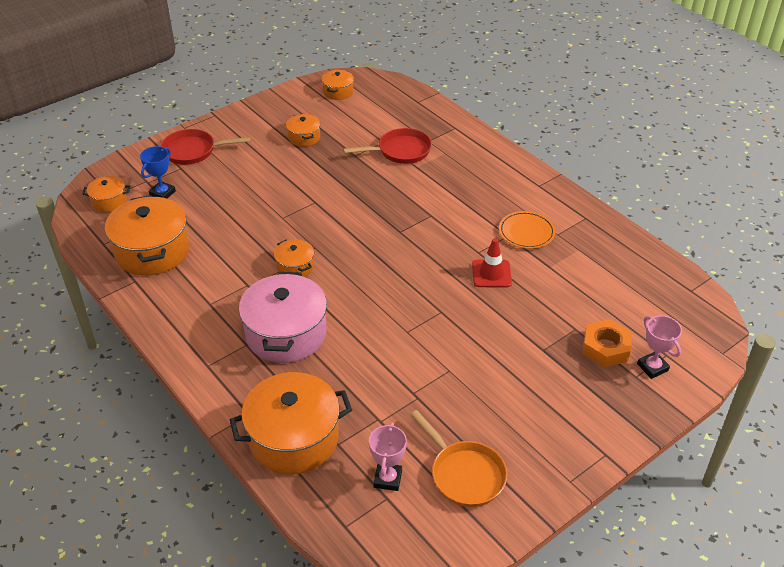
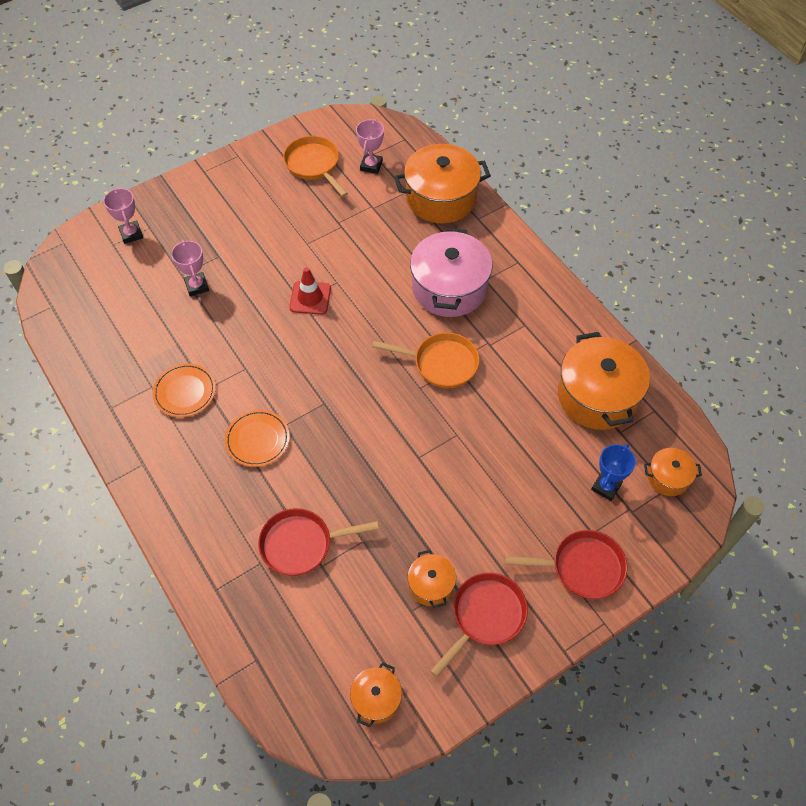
camera: 175 degrees left, 15 degrees up
(266, 126) = (485, 616): none -> red pan
(295, 267) = (441, 363): orange pot -> orange pan
(451, 205) = (257, 440): none -> orange plate
(491, 274) = (240, 340): red traffic cone -> red traffic cone (310, 298)
(554, 318) = (197, 286): none -> pink trophy
(605, 348) = (163, 254): orange nut -> none

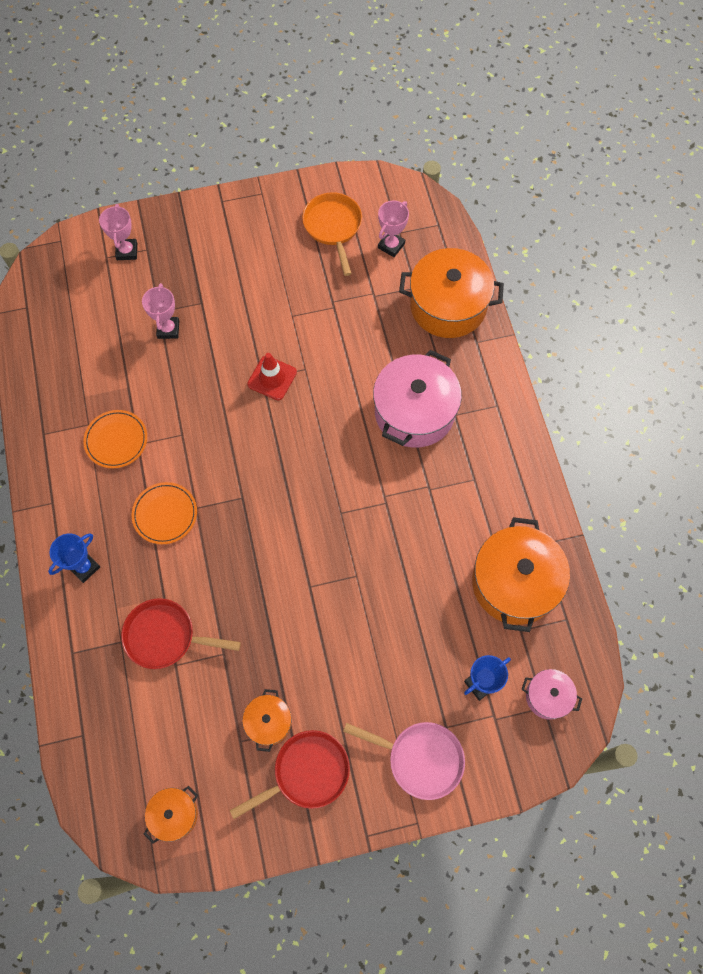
camera: 20 degrees right, 10 degrees up
(198, 510) = (84, 567): none -> blue trophy
(441, 363) = (372, 493): orange pan -> none
(582, 567) = (420, 759): red pan -> pink pan
(668, 477) = (547, 696): orange pot -> pink pot

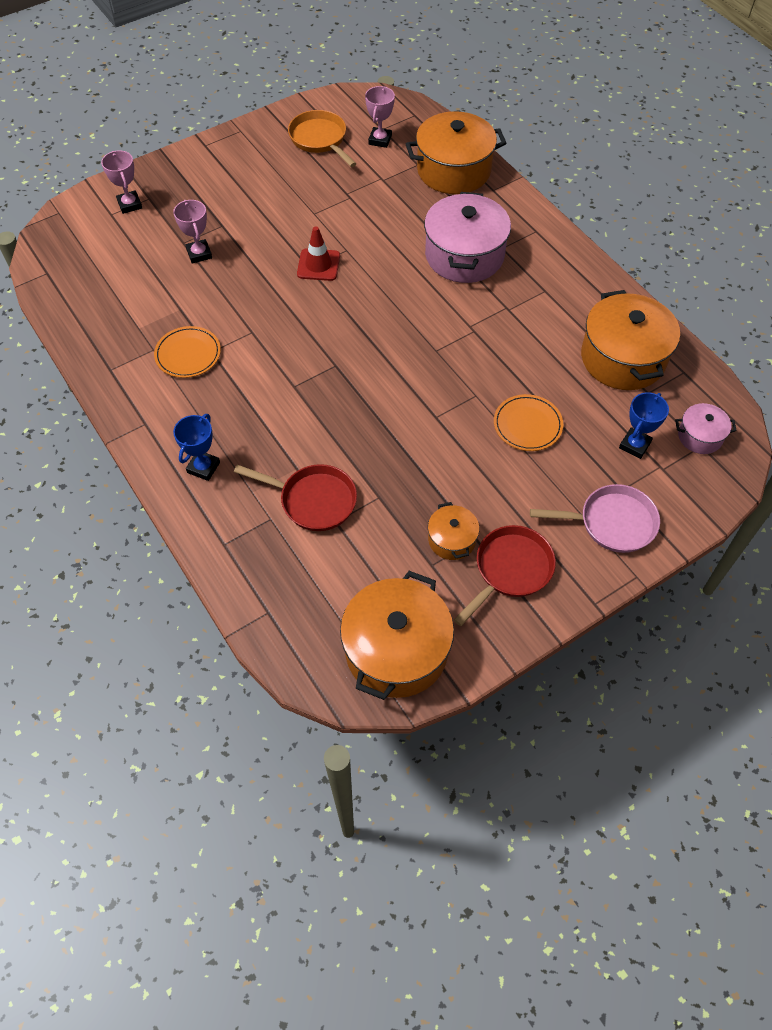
camera: 20 degrees left, 10 degrees down
(165, 514) = (265, 400): orange plate -> orange plate (527, 425)
(165, 636) = (313, 500): red pan -> red pan turned 150 degrees counterclockwise
(174, 814) = (396, 650): orange pot -> orange pot, size x2.00

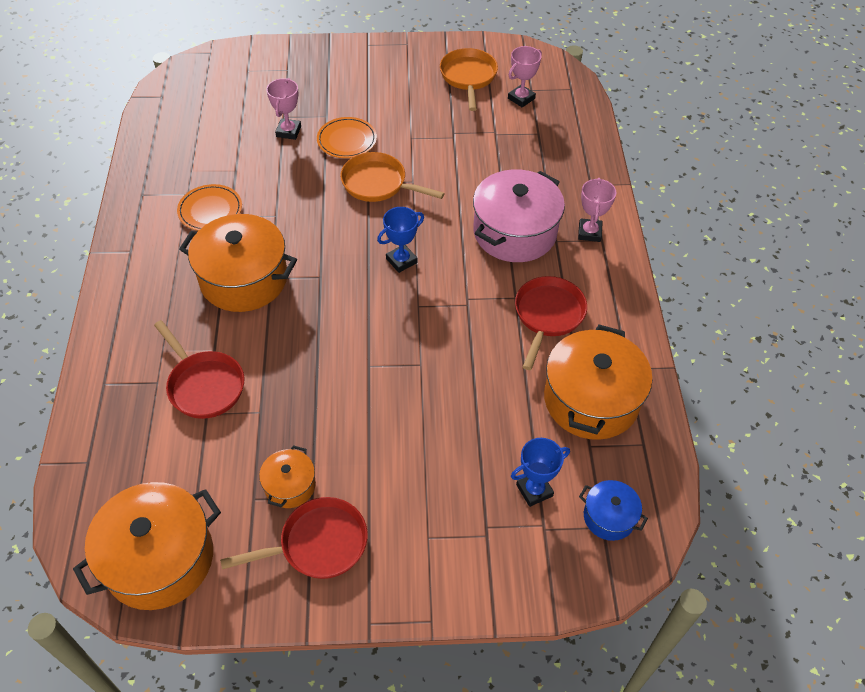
camera: 30 degrees right, 5 degrees down
(130, 204) = (268, 69): pink trophy -> pink trophy (589, 232)
(203, 467) = (143, 310): blue trophy -> blue trophy (401, 261)
(318, 265) = (378, 184): red traffic cone -> orange pan
(453, 170) = (567, 152): orange pot -> orange pot (244, 279)
(527, 425) = (446, 416): orange plate -> orange plate (347, 140)
(542, 310) = (548, 315): none -> red pan
(612, 523) = (450, 554): pink pan -> none
(700, 436) = (609, 517): pink pot -> blue pot

